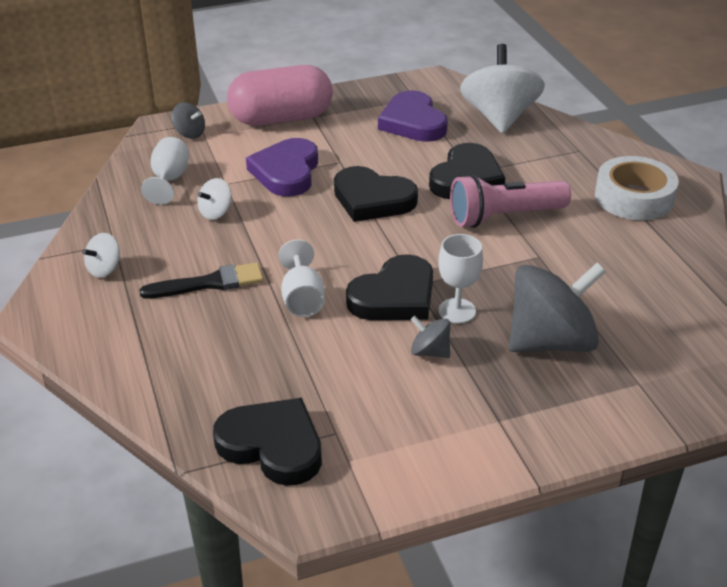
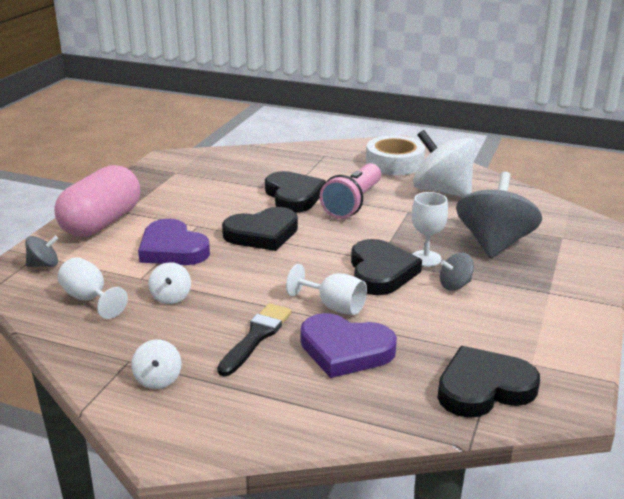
camera: 50 degrees left, 10 degrees down
(413, 122) = (201, 184): purple heart -> purple heart (345, 350)
(499, 117) = (248, 159): white spinning top -> white spinning top (442, 191)

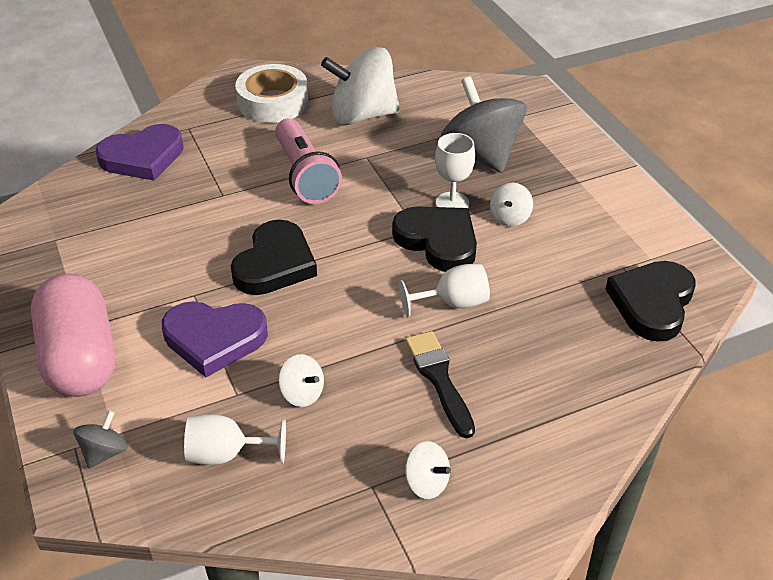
camera: 45 degrees left, 15 degrees up
(293, 196) = (235, 199): black heart -> none
(345, 350) = (521, 340): purple heart -> purple heart (143, 157)
(455, 285) = (510, 217): grey spinning top -> white spinning top

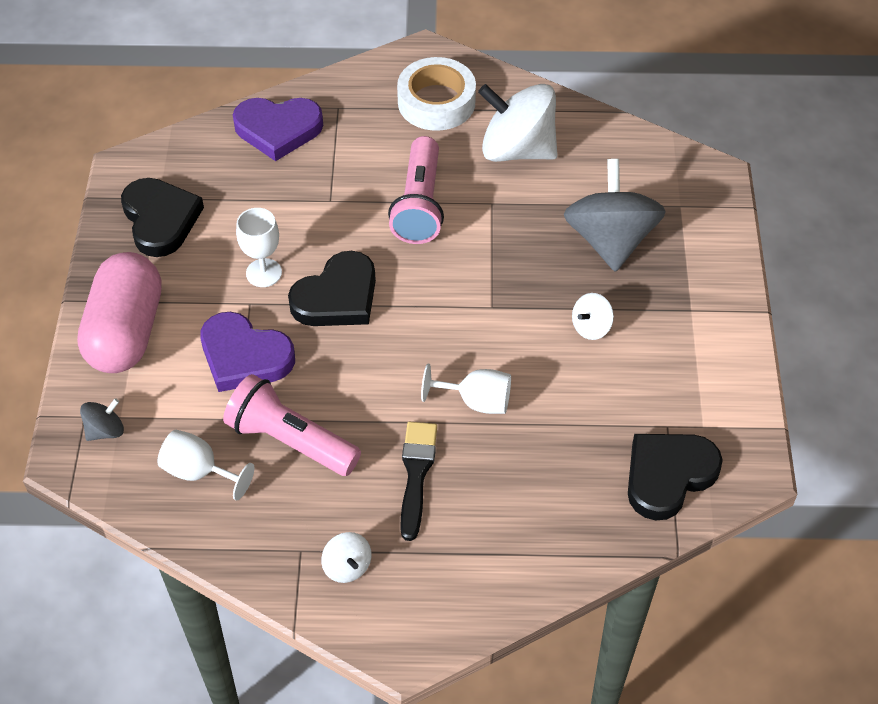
camera: 25 degrees right, 10 degrees up
(302, 393) = (290, 440): white spinning top -> pink flashlight
(438, 241) = (503, 328): black heart -> black heart (160, 220)
(452, 203) = (544, 289): white goblet -> white goblet (264, 273)

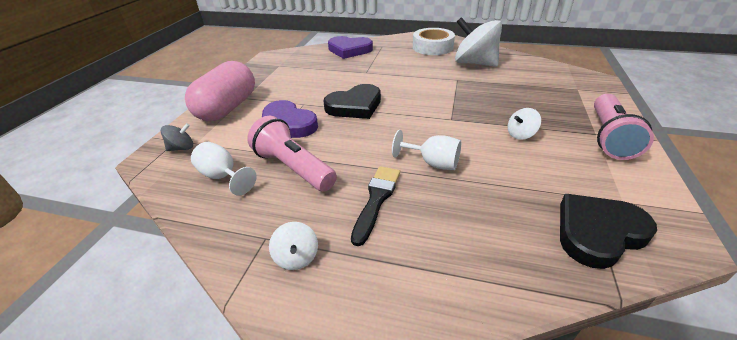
camera: 15 degrees right, 15 degrees down
(160, 220) = (275, 72): black heart -> none
(264, 273) = (317, 93): white goblet -> none
(419, 205) = (415, 77): pink flashlight -> pink flashlight (609, 137)
(610, 240) = (532, 98): grey spinning top -> none

